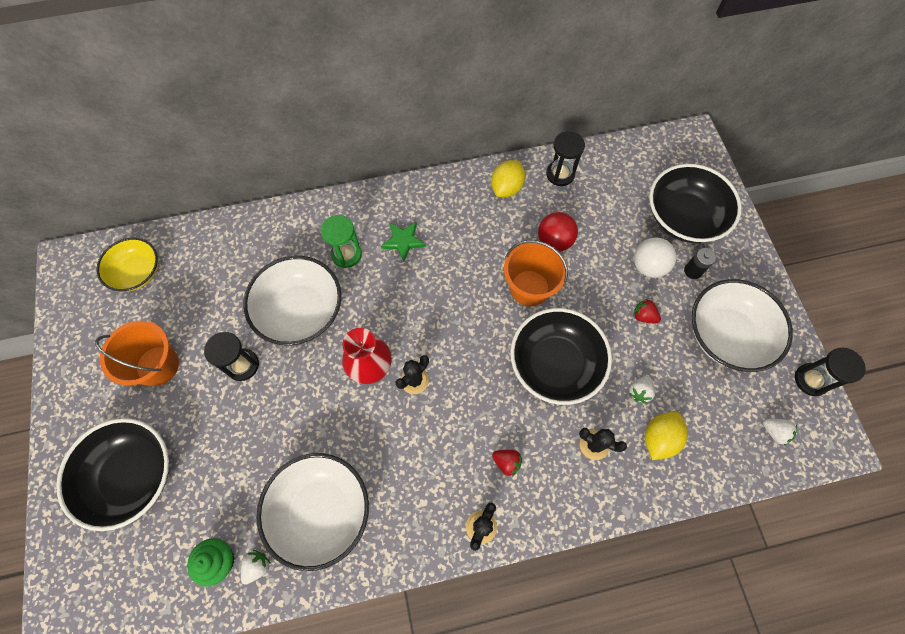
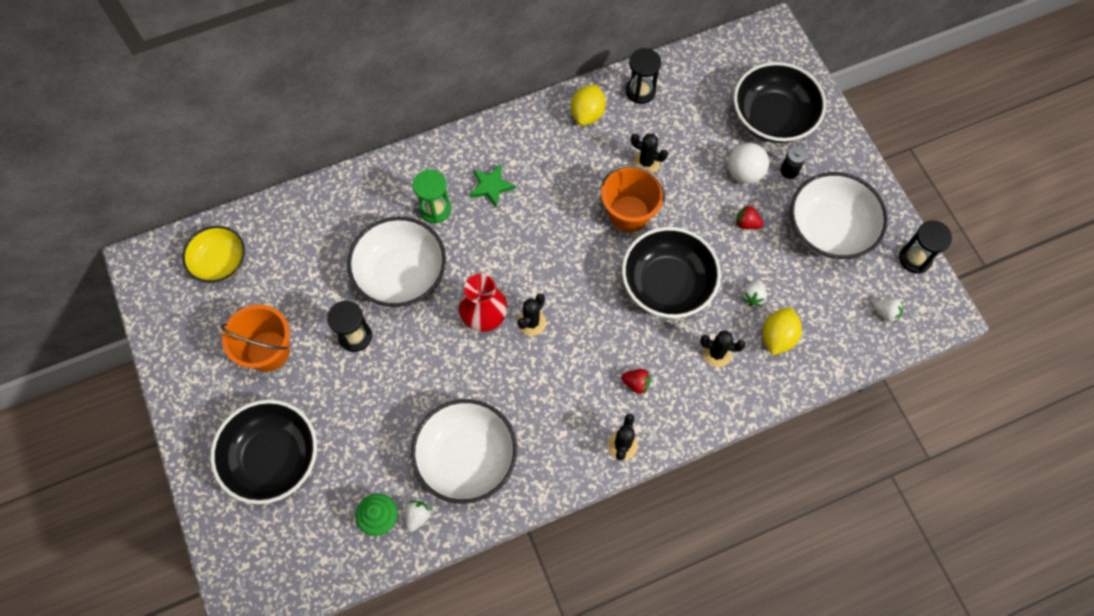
camera: 10 degrees left, 0 degrees up
(554, 241) = (646, 162): red ball -> black cactus

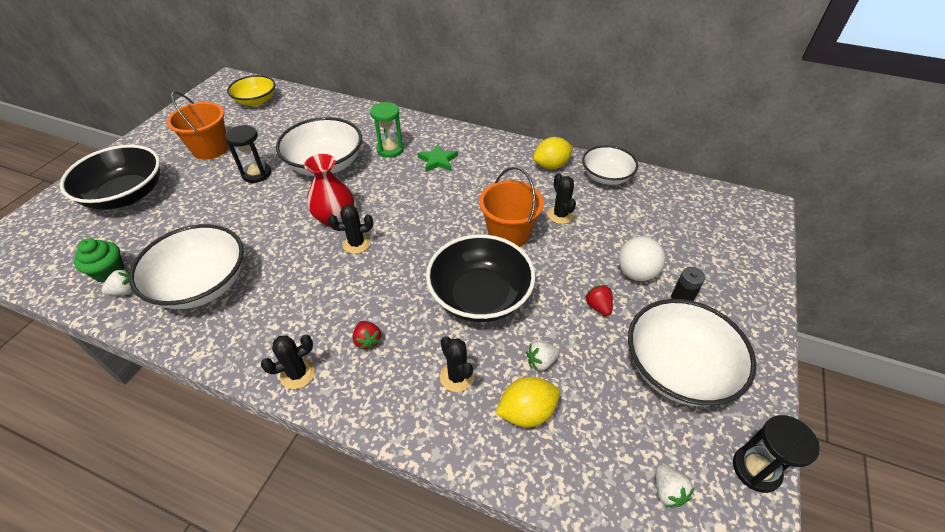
camera: 45 degrees right, 20 degrees down
(640, 91) = (606, 177): black hourglass -> white bowl
(773, 117) = (704, 256): black bowl -> none

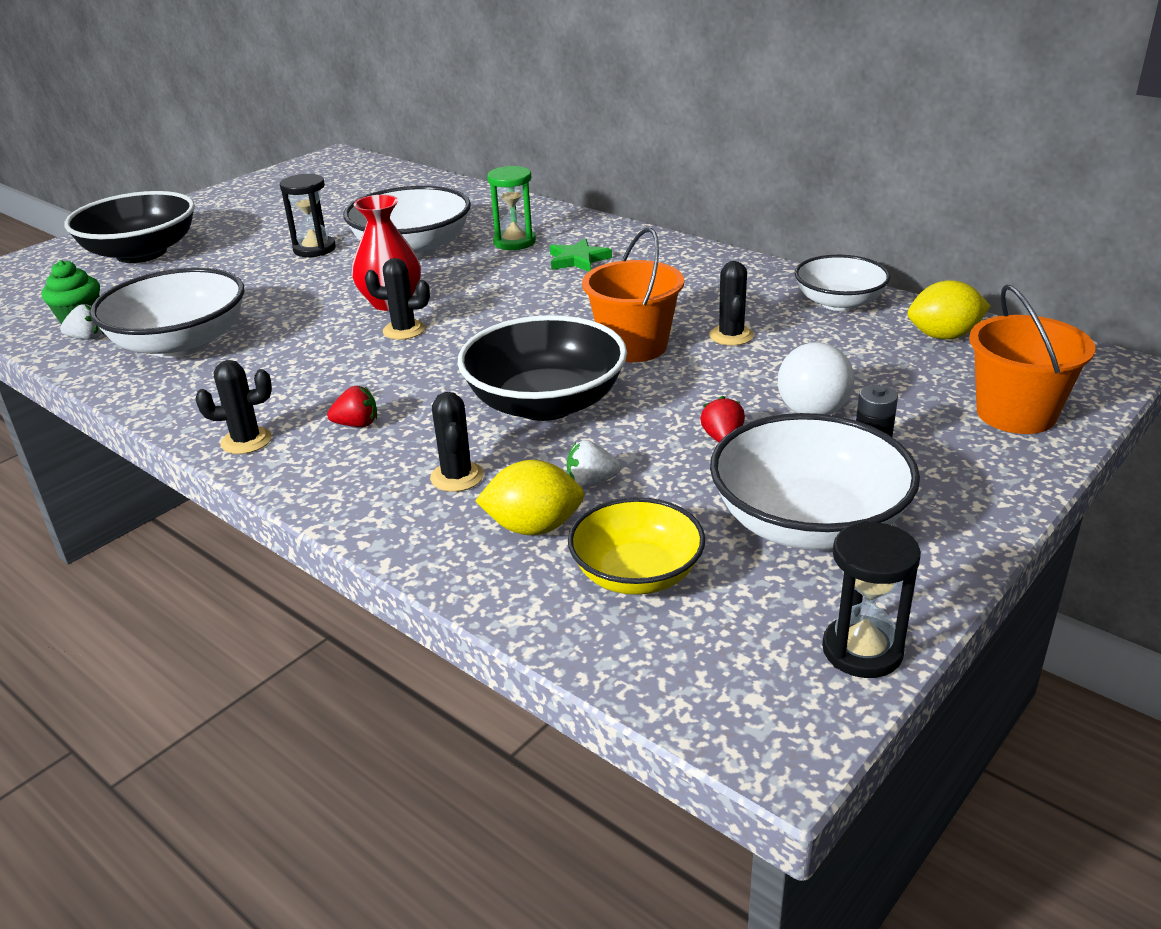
camera: 20 degrees right, 15 degrees down
(210, 149) = (270, 220): orange bucket -> orange bucket (1016, 414)
(256, 101) = (359, 179): yellow bowl -> yellow bowl (636, 574)
(367, 341) = (357, 424): red strawberry -> red strawberry turned 90 degrees counterclockwise
(551, 165) = (754, 282): yellow lemon -> yellow lemon (944, 336)
(667, 491) = (695, 644): white strawberry -> none

